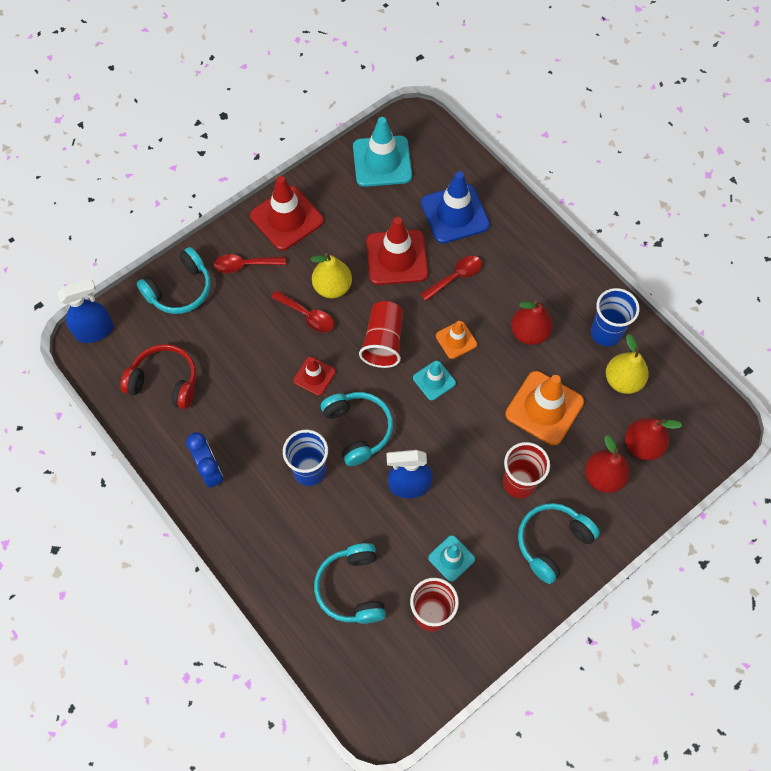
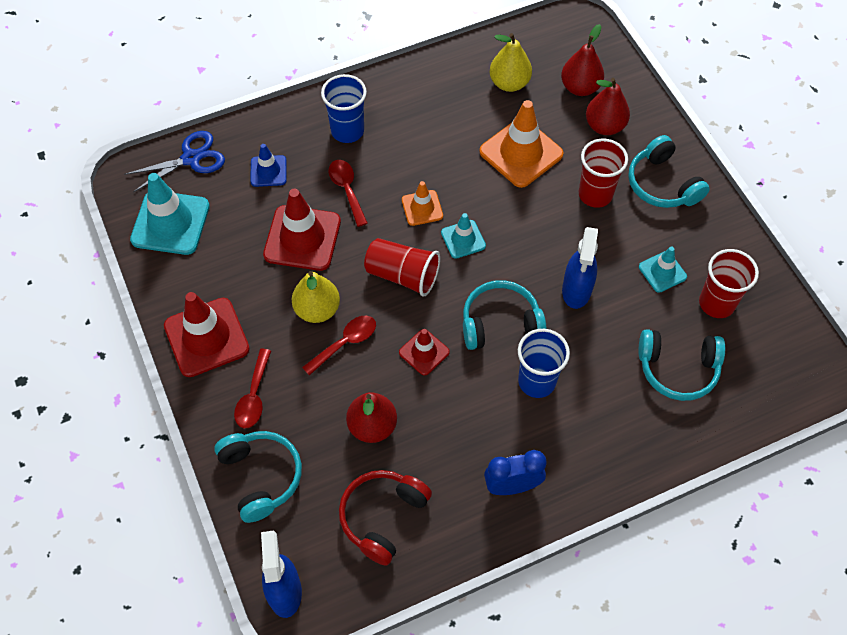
camera: 75 degrees left, 5 degrees down
(448, 156) = (191, 158): none -> blue scissors
(455, 214) = (268, 171): blue traffic cone -> blue traffic cone, size x0.55
(529, 333) = (434, 143): red pear -> red pear (372, 426)
(606, 333) = (454, 82): blue cup -> blue cup (347, 131)

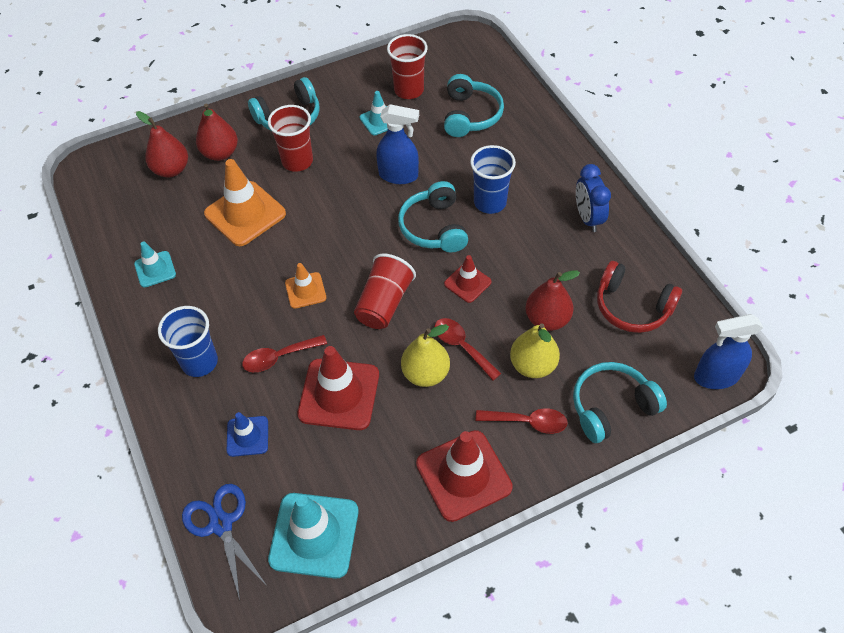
camera: 90 degrees left, 5 degrees down
(463, 239) = (343, 256): turquoise traffic cone -> turquoise traffic cone (155, 269)
(509, 83) = (156, 223): yellow pear -> yellow pear (532, 365)

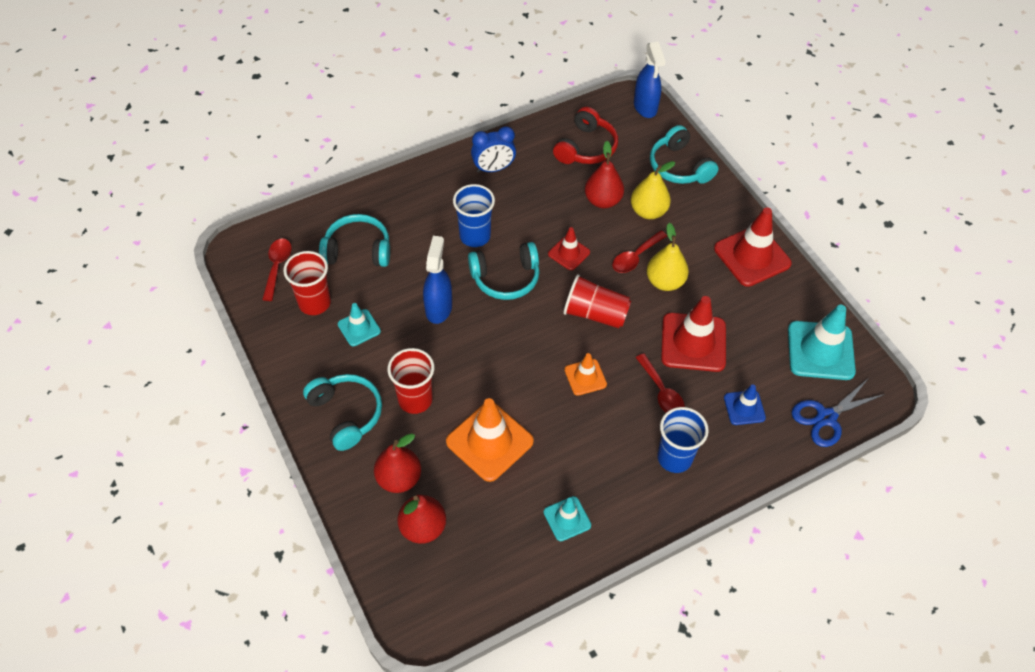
camera: 95 degrees left, 0 degrees up
(527, 422) = (700, 216): red spoon -> red spoon (277, 267)

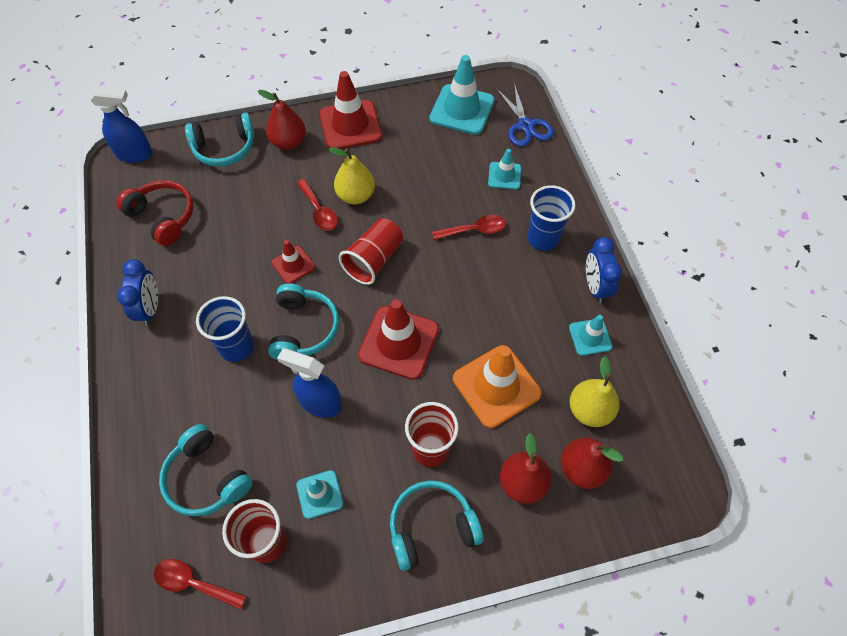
camera: 75 degrees left, 5 degrees up
(358, 250) = (207, 478): turquoise headphones -> turquoise headphones turned 60 degrees counterclockwise
(585, 377) = (443, 286): orange traffic cone -> none
(603, 201) = (239, 220): red pear -> red pear (288, 142)
(630, 517) = (595, 287): none -> blue clock
(648, 211) = (268, 187): yellow pear -> yellow pear (589, 410)
(693, 342) = (429, 193): red traffic cone -> red traffic cone (398, 342)
(744, 408) = (504, 176): blue traffic cone -> turquoise traffic cone

